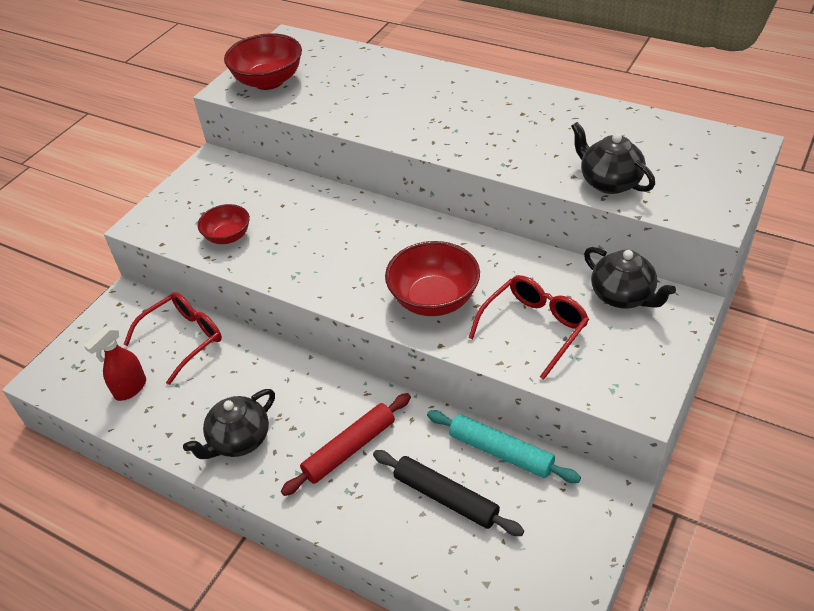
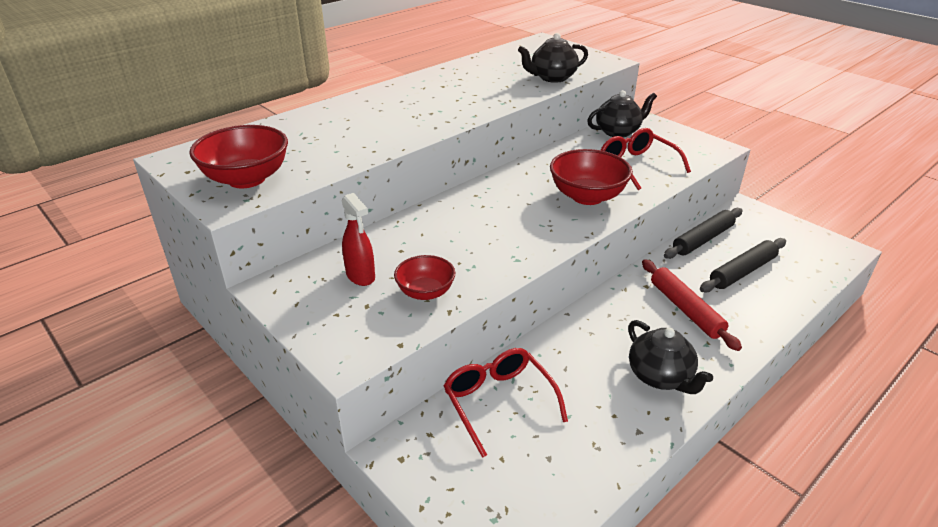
camera: 75 degrees left, 10 degrees down
(130, 389) = (559, 459): red spray bottle -> red spray bottle (360, 276)
(500, 452) = (702, 239): turquoise rolling pin -> black rolling pin

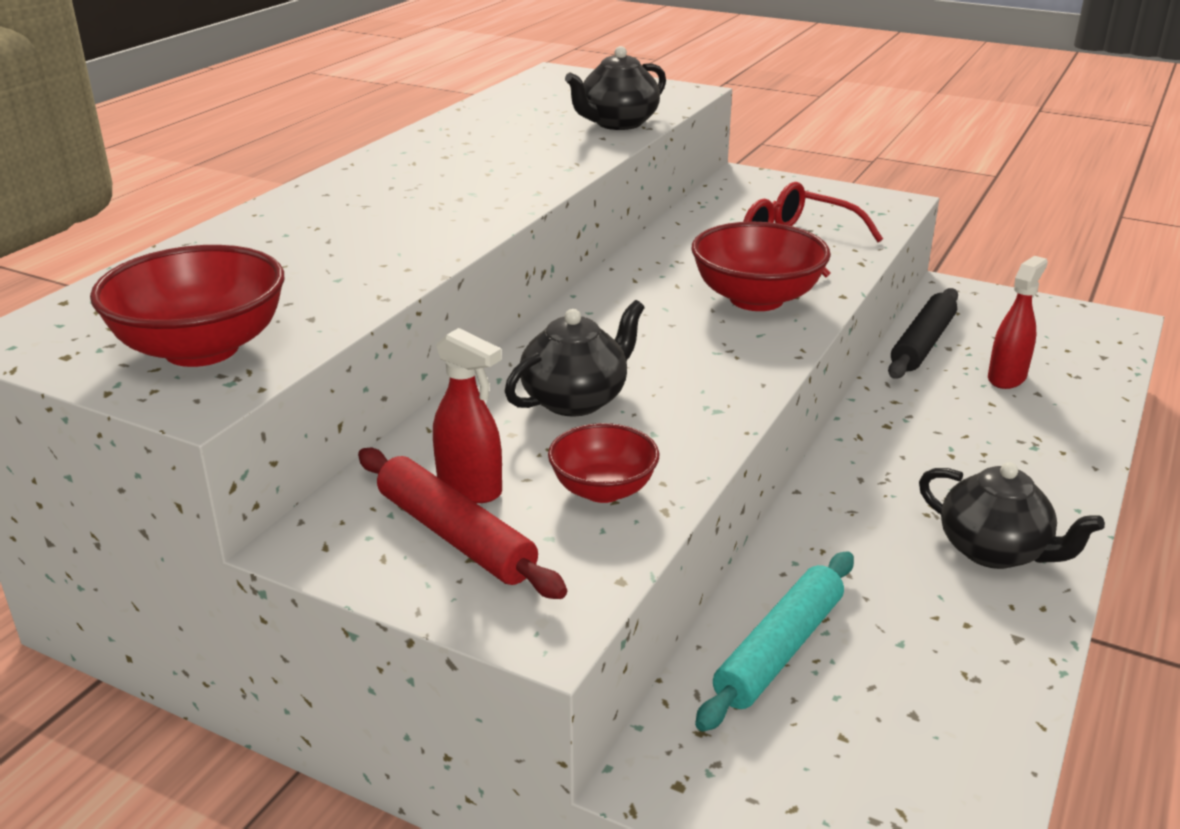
camera: 20 degrees left, 5 degrees down
(498, 401) = (779, 650): red glasses -> turquoise rolling pin
(618, 132) = (733, 200): black teapot -> black teapot (576, 400)
(685, 309) = (964, 447): red rolling pin -> red rolling pin (455, 535)
(742, 271) = (1007, 378): black rolling pin -> red spray bottle

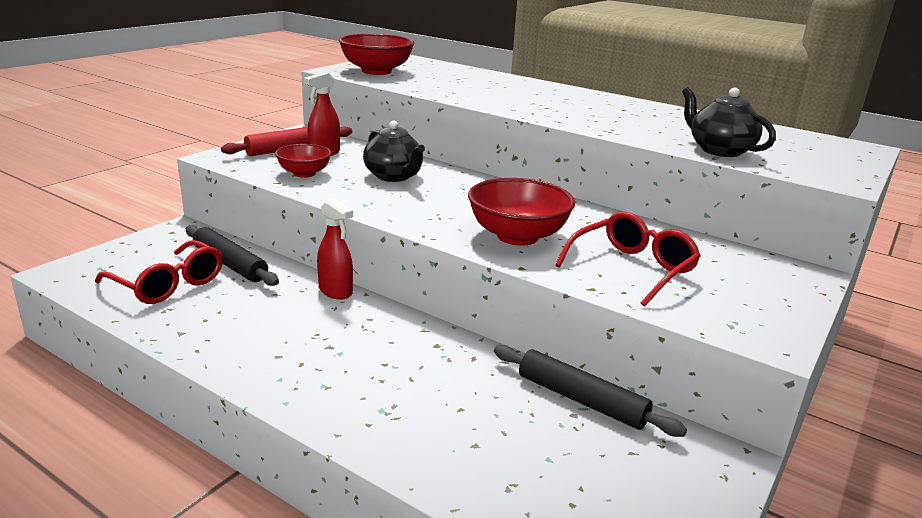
camera: 95 degrees right, 5 degrees down
(779, 650) = (230, 264): turquoise rolling pin -> black rolling pin
(894, 703) = (168, 284): none -> red glasses
(994, 551) = (262, 348): black teapot -> none
(1007, 378) = (508, 433): red spray bottle -> red spray bottle (335, 291)

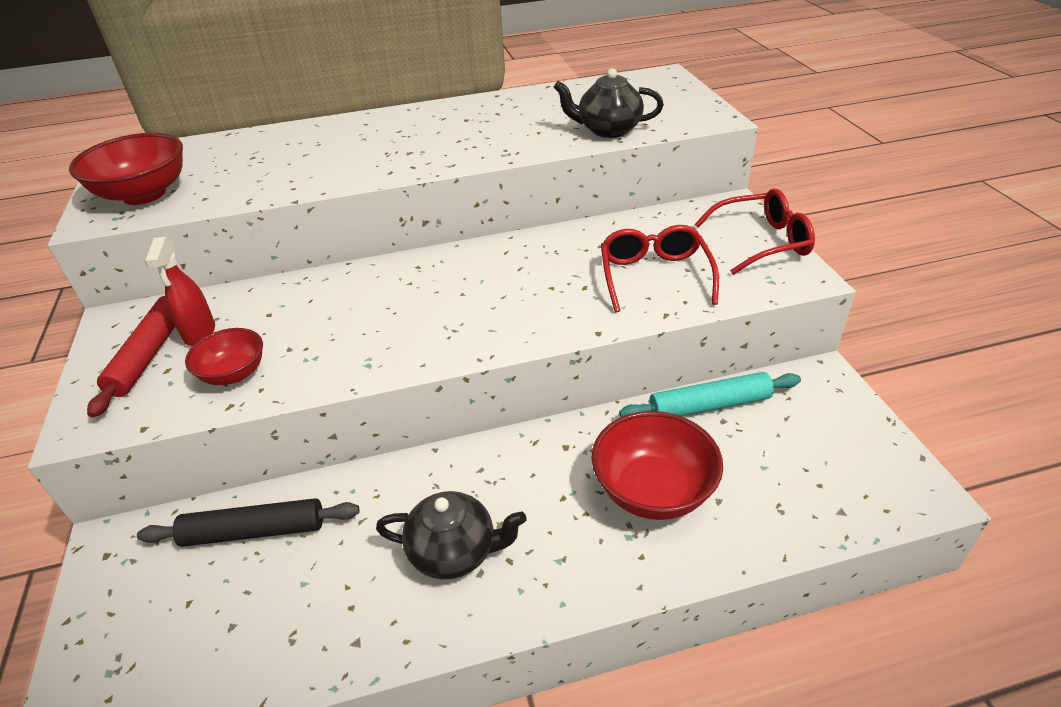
camera: 45 degrees left, 15 degrees up
(168, 284) = (236, 611): red glasses -> red glasses (762, 242)
(335, 291) = (407, 469): red spray bottle -> none
(394, 176) = (327, 313): black teapot -> black teapot (454, 552)
(517, 236) = (541, 304): red bowl -> red bowl (653, 490)
(581, 400) = (709, 405): black rolling pin -> turquoise rolling pin

